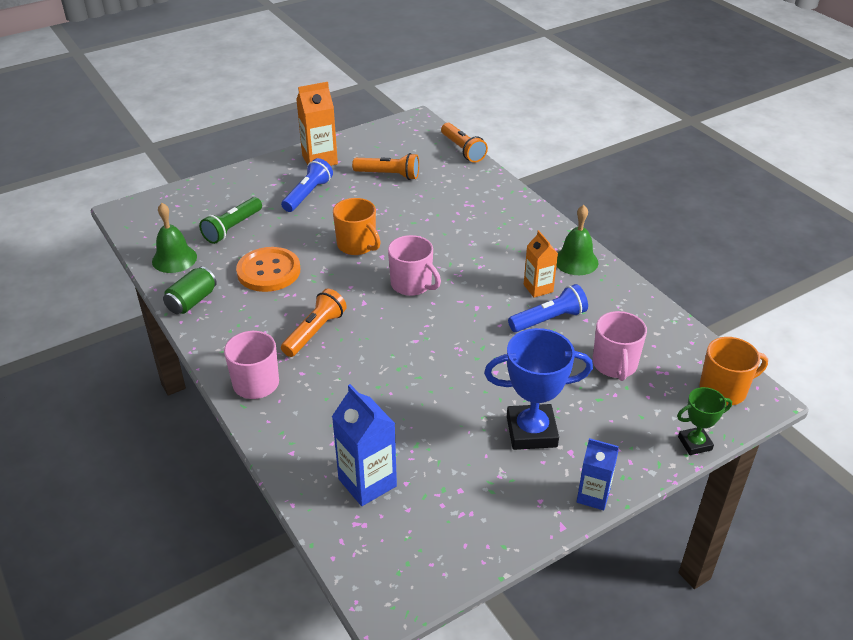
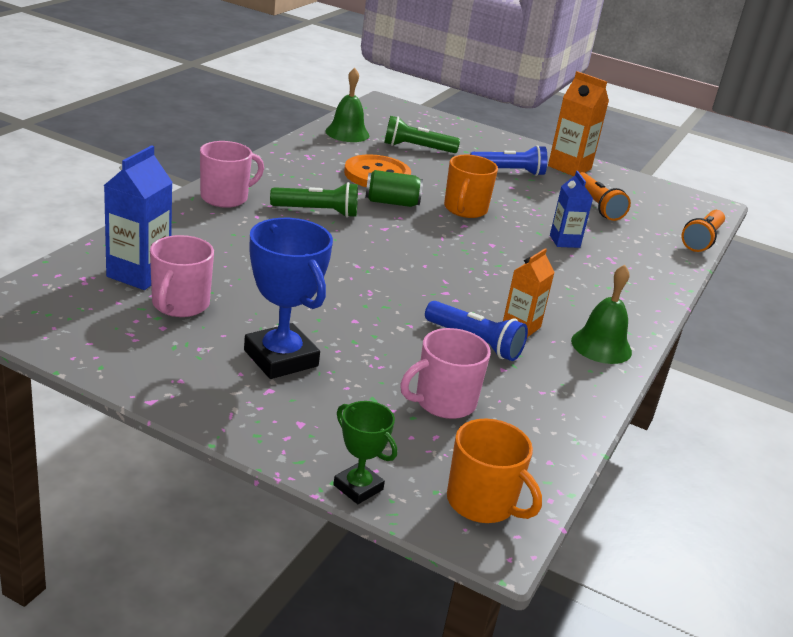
camera: 55 degrees right, 10 degrees down
(192, 301) = (301, 151): green can -> green can (392, 202)
(315, 332) = (317, 212): orange flashlight -> green flashlight
(412, 284) = (439, 249): pink mug -> pink mug (180, 305)
(593, 496) = (211, 416): blue carton -> blue carton (564, 241)

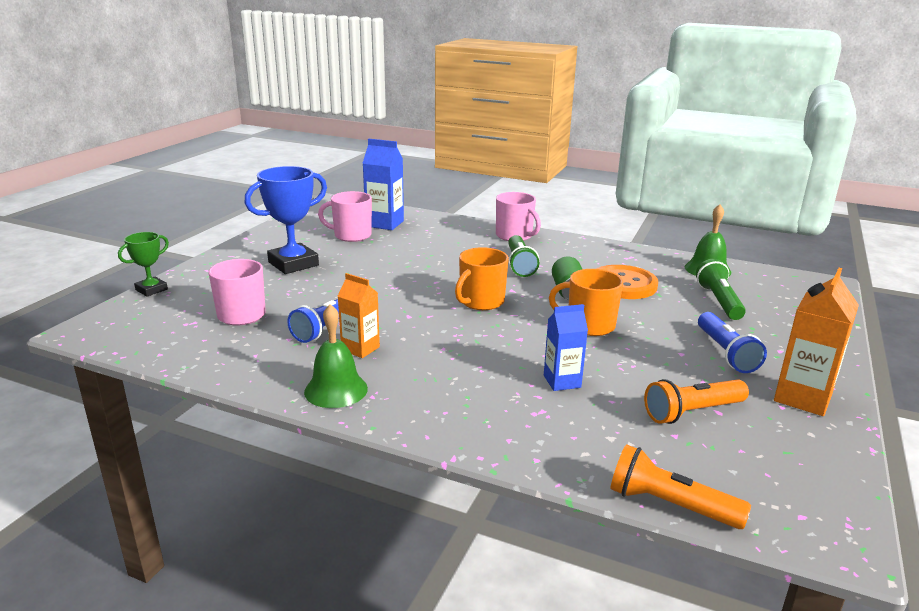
camera: 90 degrees right, 5 degrees down
(482, 503) = (121, 327): orange mug -> orange mug (481, 302)

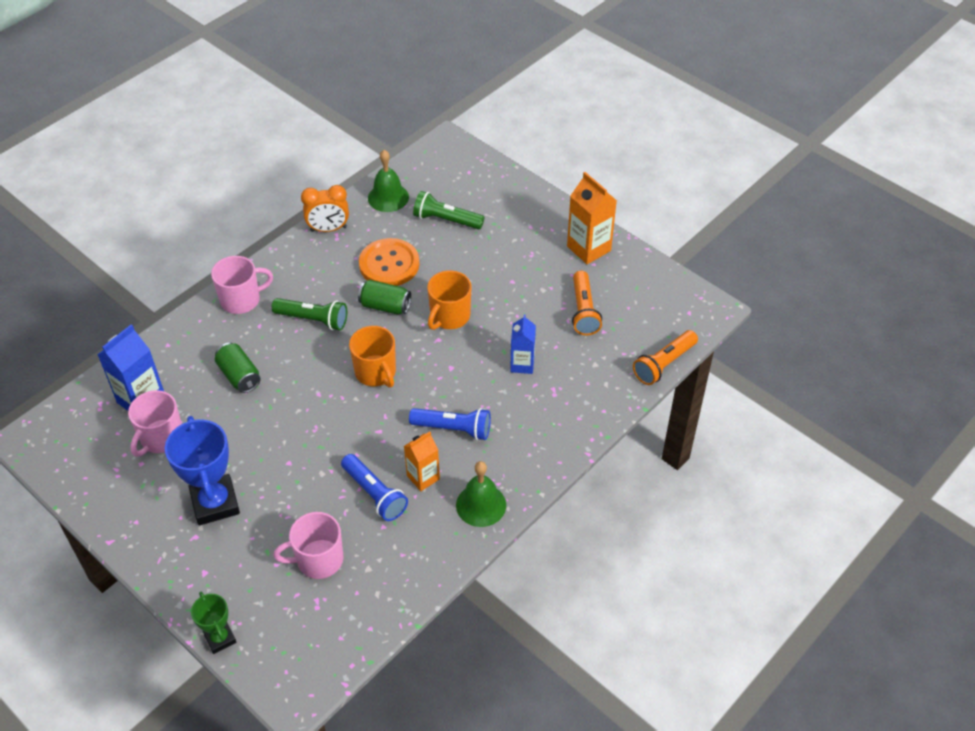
camera: 70 degrees left, 25 degrees up
(432, 249) = (239, 376): none -> green can
(633, 252) = (328, 229): none -> orange clock
(725, 353) = (522, 257): blue flashlight -> blue flashlight (453, 429)

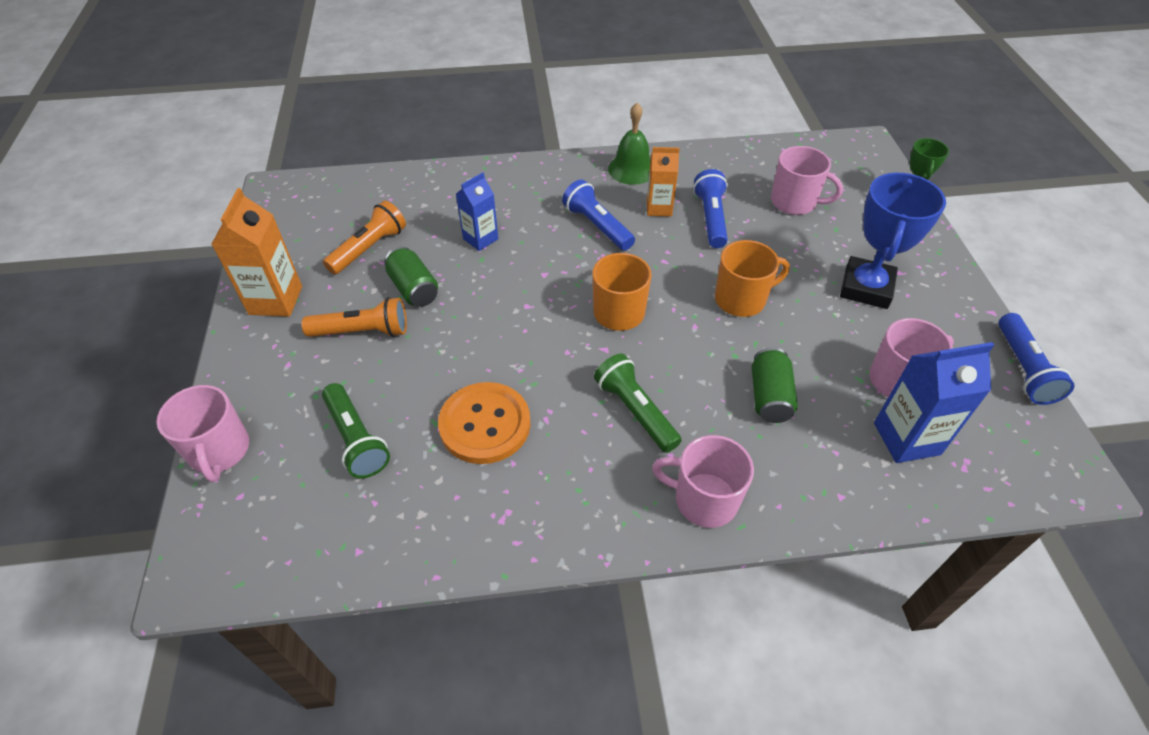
camera: 140 degrees left, 0 degrees up
(75, 500) = (1023, 369): none -> blue flashlight
(328, 229) = (504, 536): orange clock -> none
(385, 306) = (542, 374): green can -> green can (414, 289)
(388, 197) = (378, 532): green bell -> none
(449, 316) = (491, 321): orange mug -> orange mug (741, 299)
(504, 178) = (219, 451): none -> pink mug
(664, 364) = (374, 174): orange flashlight -> orange flashlight (362, 331)

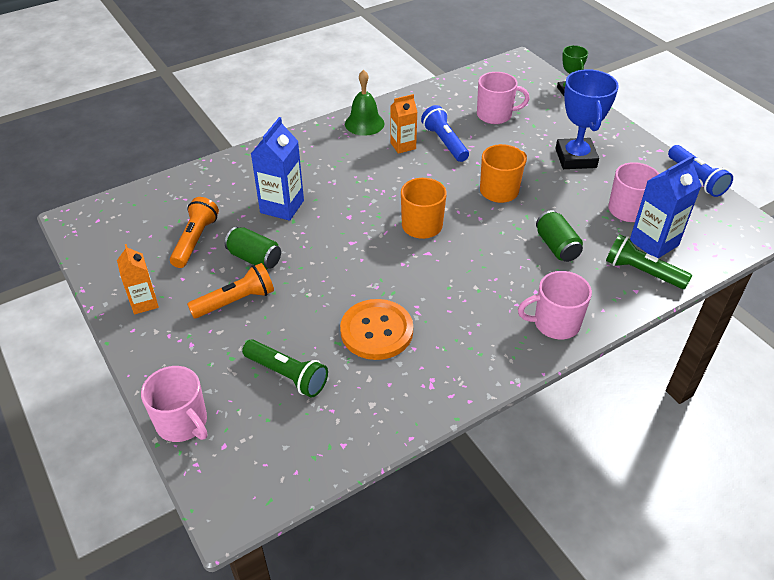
camera: 25 degrees left, 5 degrees down
(275, 300) = (144, 303): orange carton -> orange carton, size x0.65
(480, 239) = (282, 206): blue carton -> blue carton, size x1.54
(597, 226) = (366, 171): blue flashlight -> none
(635, 411) = (475, 285): green flashlight -> green flashlight (642, 272)

